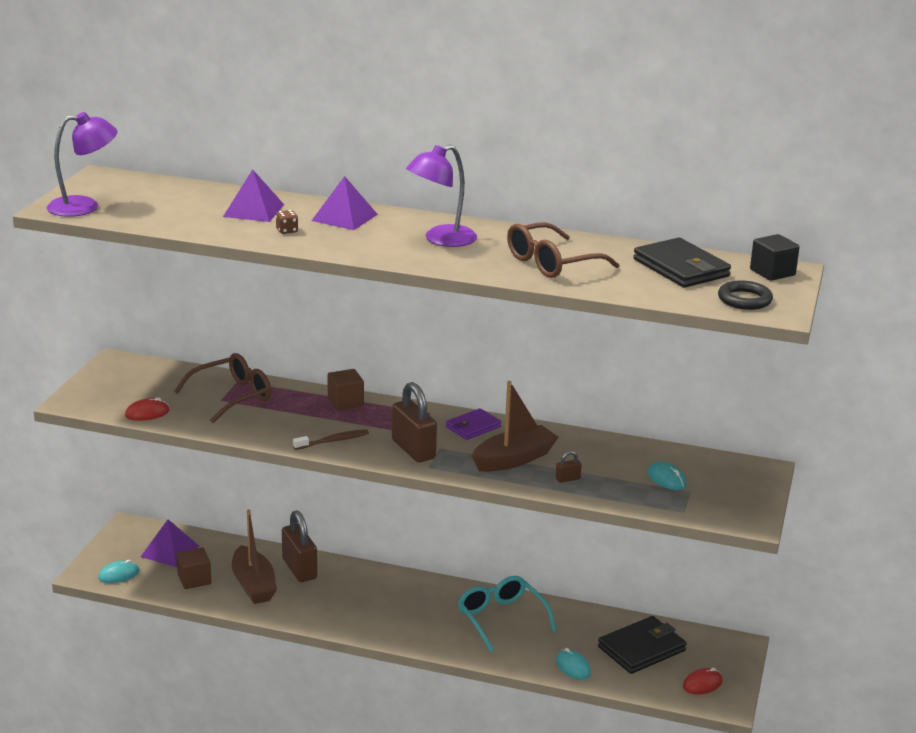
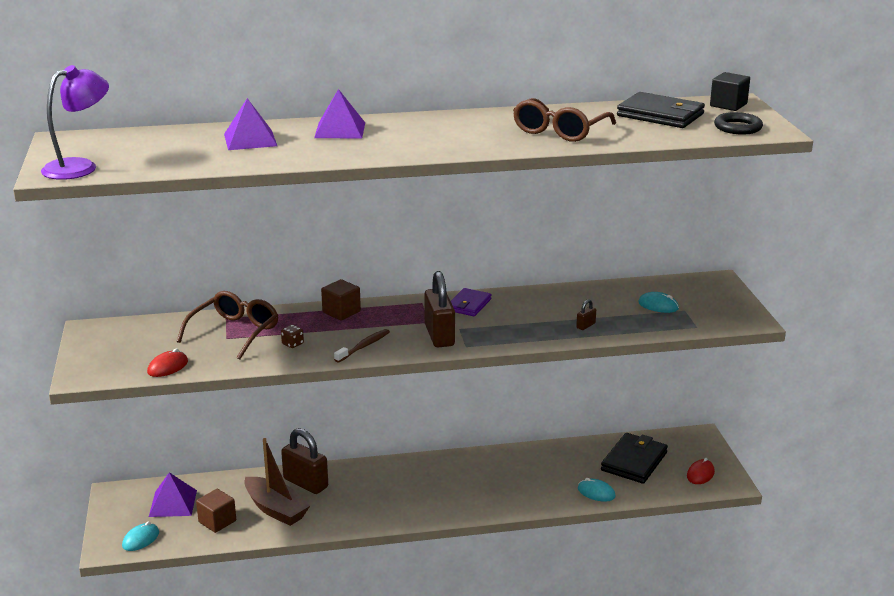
camera: 25 degrees left, 0 degrees up
(287, 231) = (303, 150): brown dice -> brown dice (292, 344)
(413, 450) = (439, 335): brown padlock -> brown padlock turned 45 degrees clockwise
(441, 239) = (446, 131): purple lamp -> none
(501, 619) = (509, 472): turquoise glasses -> none
(514, 459) = (528, 321): brown boat -> none

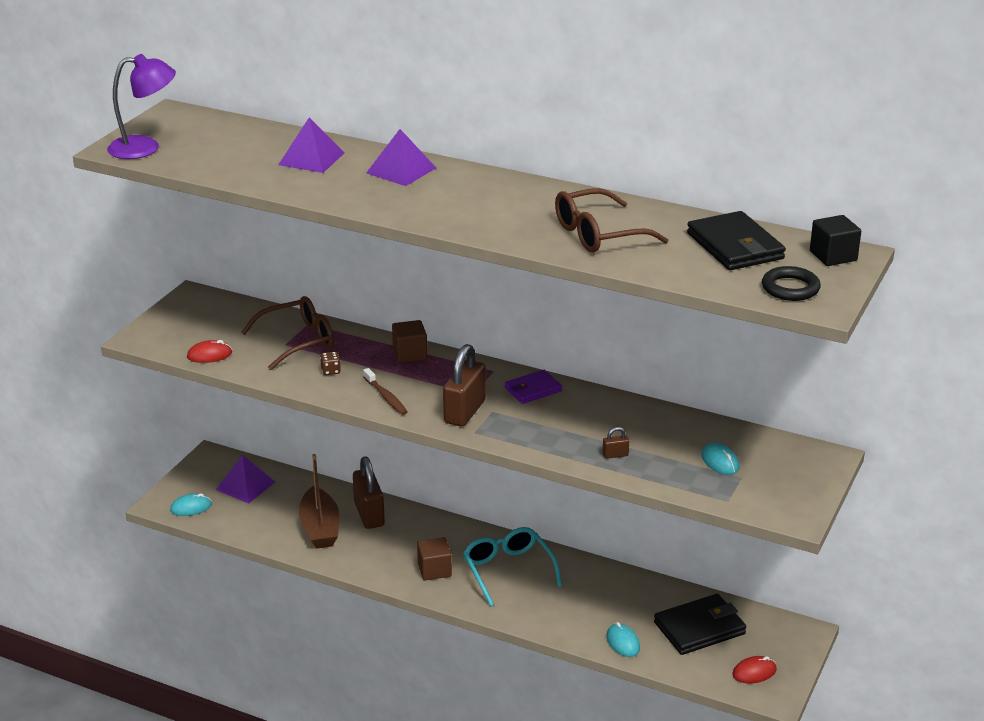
camera: 35 degrees right, 5 degrees up
(217, 521) = (263, 518): brown cube -> brown cube (434, 570)
(364, 346) = (386, 397): brown toothbrush -> brown toothbrush turned 75 degrees clockwise
(461, 479) = (508, 571): none -> turquoise glasses

